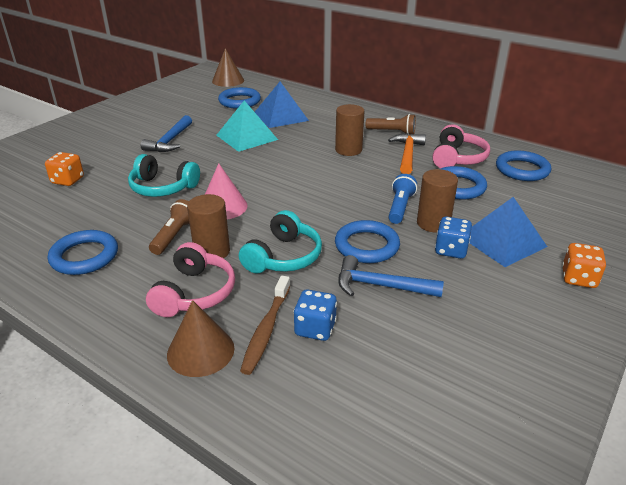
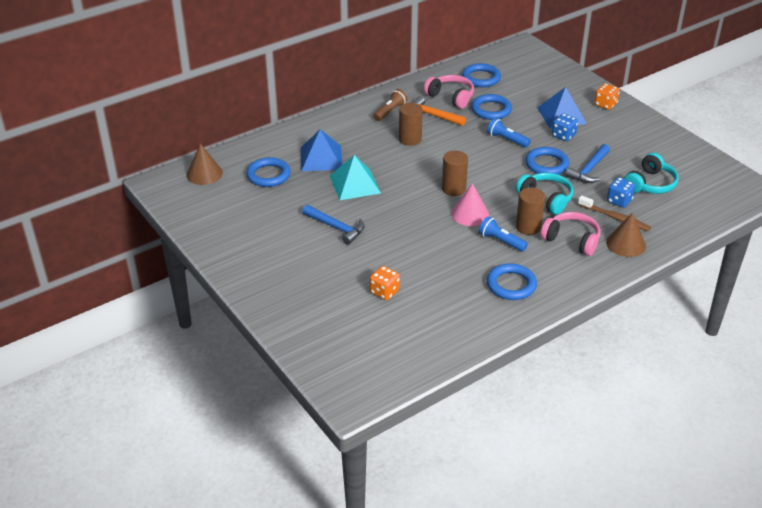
camera: 70 degrees left, 5 degrees up
(163, 187) = (425, 240): turquoise headphones -> turquoise headphones (650, 184)
(174, 236) = (501, 241): brown flashlight -> blue flashlight
(433, 223) = (532, 133): brown cylinder -> brown cylinder (453, 189)

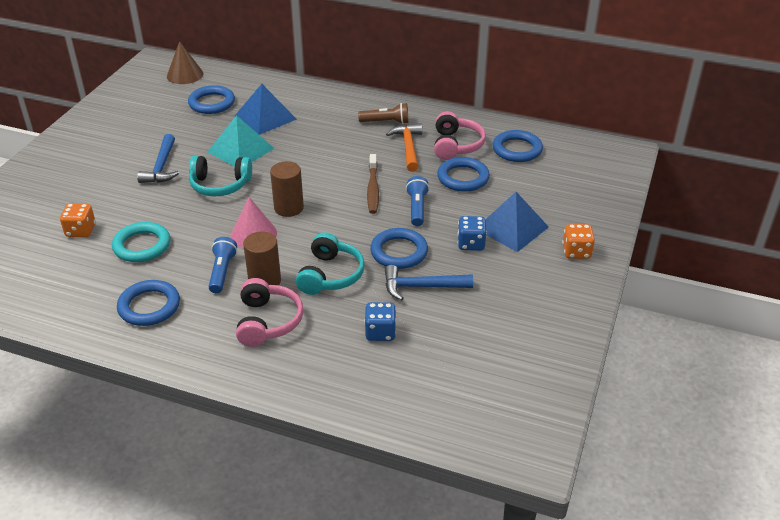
camera: 55 degrees right, 0 degrees up
(410, 139) = (350, 151): brown cylinder -> none
(434, 267) = (142, 246): none -> turquoise ring
(615, 218) = (342, 341): brown toothbrush -> brown toothbrush (373, 189)
(626, 244) = (296, 367): brown cone -> none
(650, 184) = (443, 346): turquoise headphones -> turquoise headphones (220, 185)

